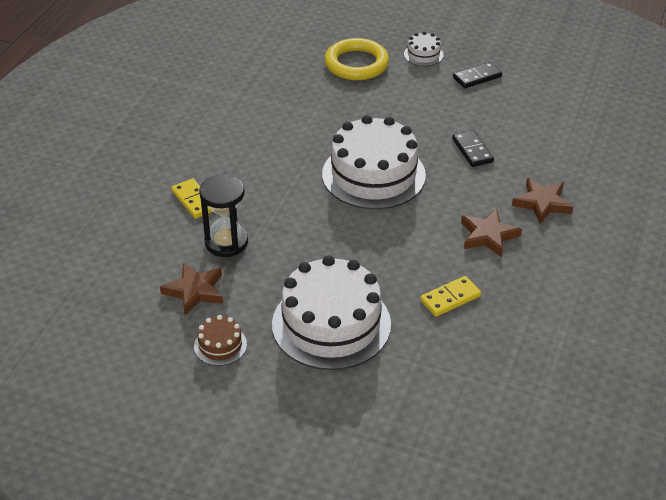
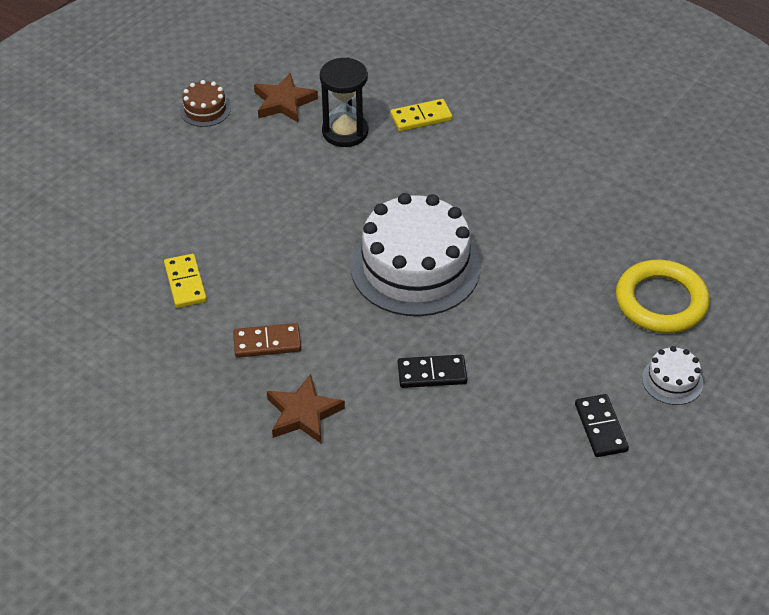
camera: 105 degrees right, 5 degrees up
(331, 324) = (194, 186): white cake -> none
(488, 236) = (267, 343): brown star -> brown domino

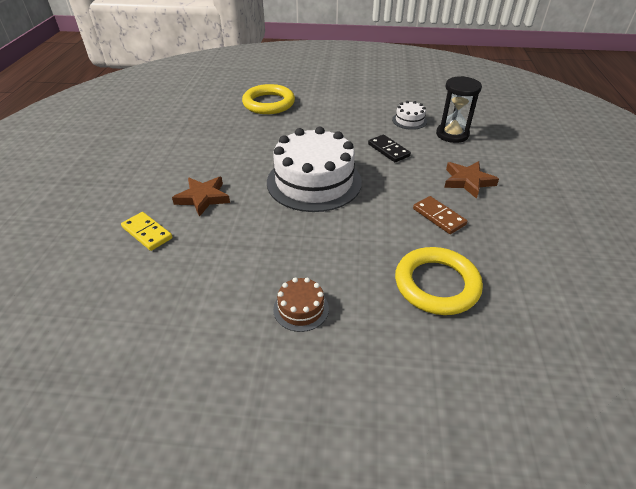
camera: 120 degrees left, 5 degrees down
(185, 283) = (436, 284): yellow domino -> yellow ring
(205, 109) = (205, 400): brown cake -> brown cake (301, 308)
(284, 102) = (162, 333): brown star -> brown star (203, 198)
(345, 132) = (188, 269): black hourglass -> black hourglass (452, 134)
(600, 427) = (366, 100): black domino -> none
(672, 380) = (318, 91): white cake -> white cake (409, 120)

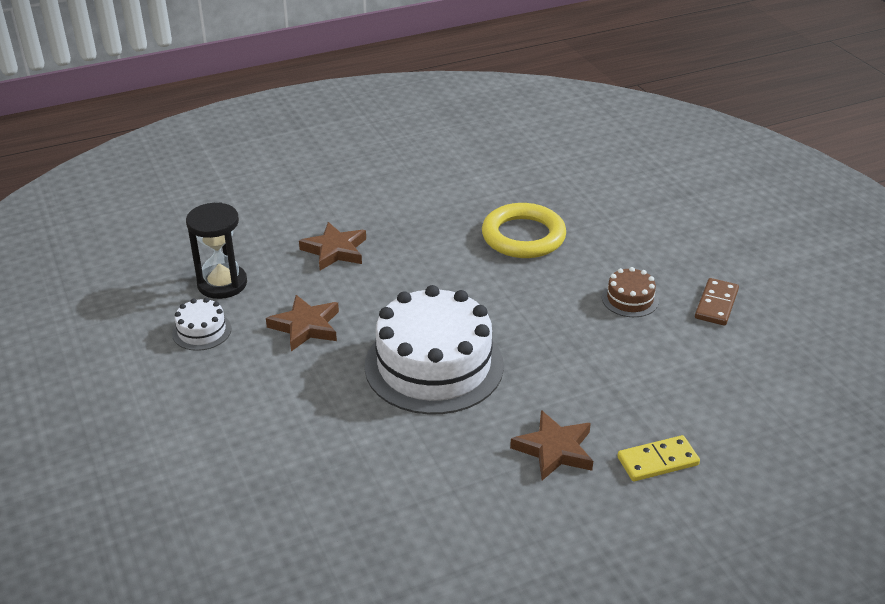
camera: 120 degrees left, 5 degrees down
(147, 233) = (657, 461): yellow domino -> yellow domino turned 60 degrees clockwise
(268, 103) = (233, 519): yellow ring -> none
(388, 150) = (306, 326): black domino -> brown star
(439, 216) = (421, 256): brown domino -> brown domino (716, 304)

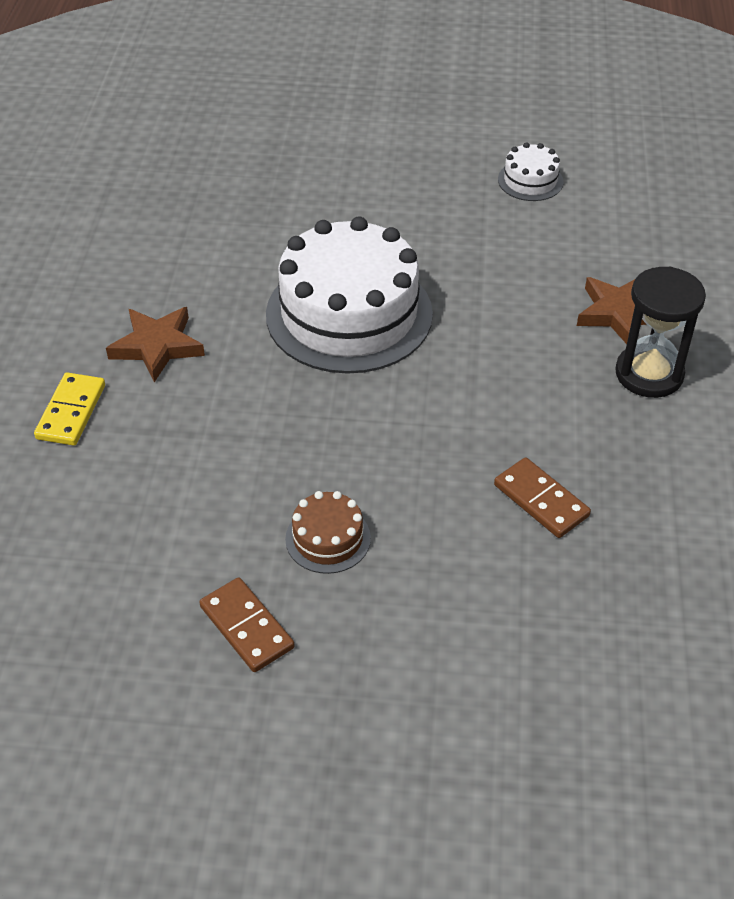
camera: 120 degrees right, 10 degrees up
(222, 284) = (606, 213): black hourglass -> black hourglass (649, 374)
(306, 326) = (485, 247): brown star -> none
(523, 236) = (541, 500): yellow ring -> brown domino

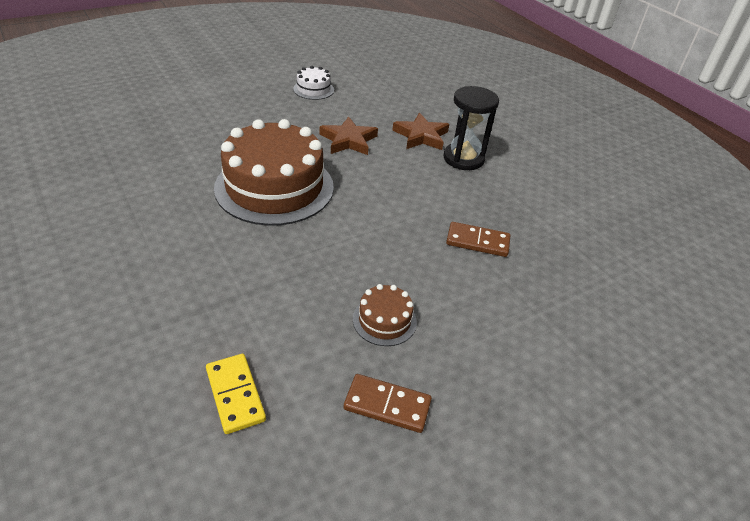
camera: 40 degrees left, 5 degrees down
(71, 412) = (124, 324): yellow domino -> yellow domino (235, 394)
(157, 346) = (157, 254): brown star -> brown star (348, 140)
(349, 314) = (274, 187): white cake -> brown cake

